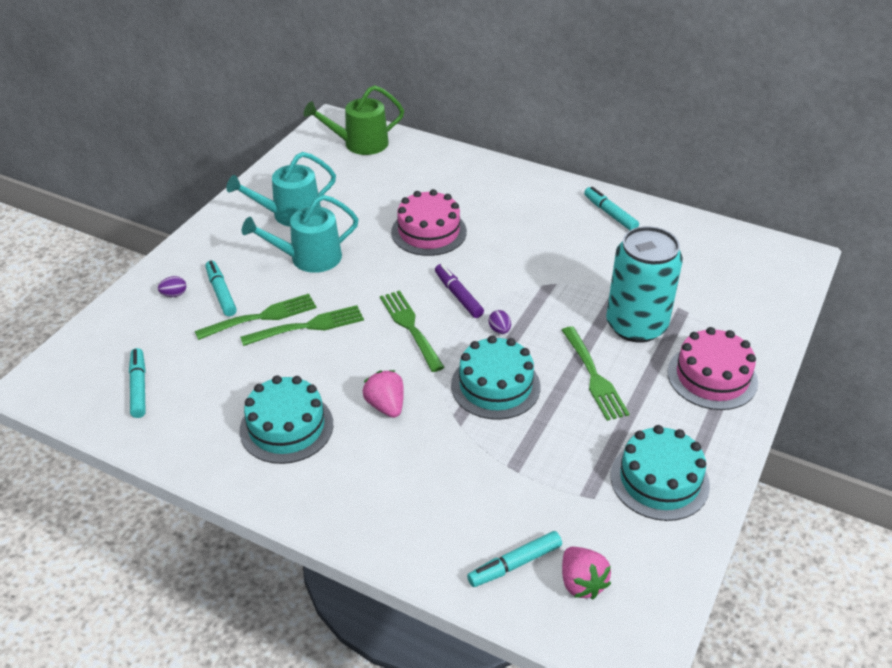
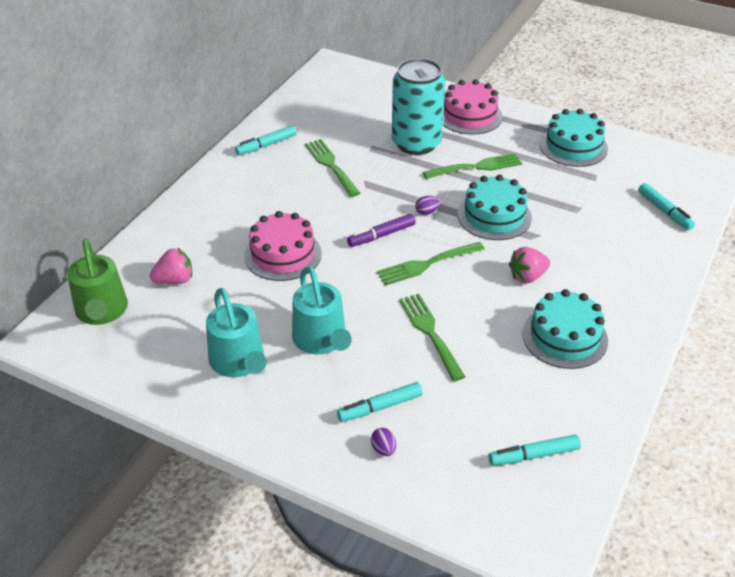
camera: 90 degrees left, 0 degrees up
(261, 317) = (418, 369): green fork -> green fork (331, 165)
(581, 583) = (669, 184): pink strawberry -> pink strawberry (175, 280)

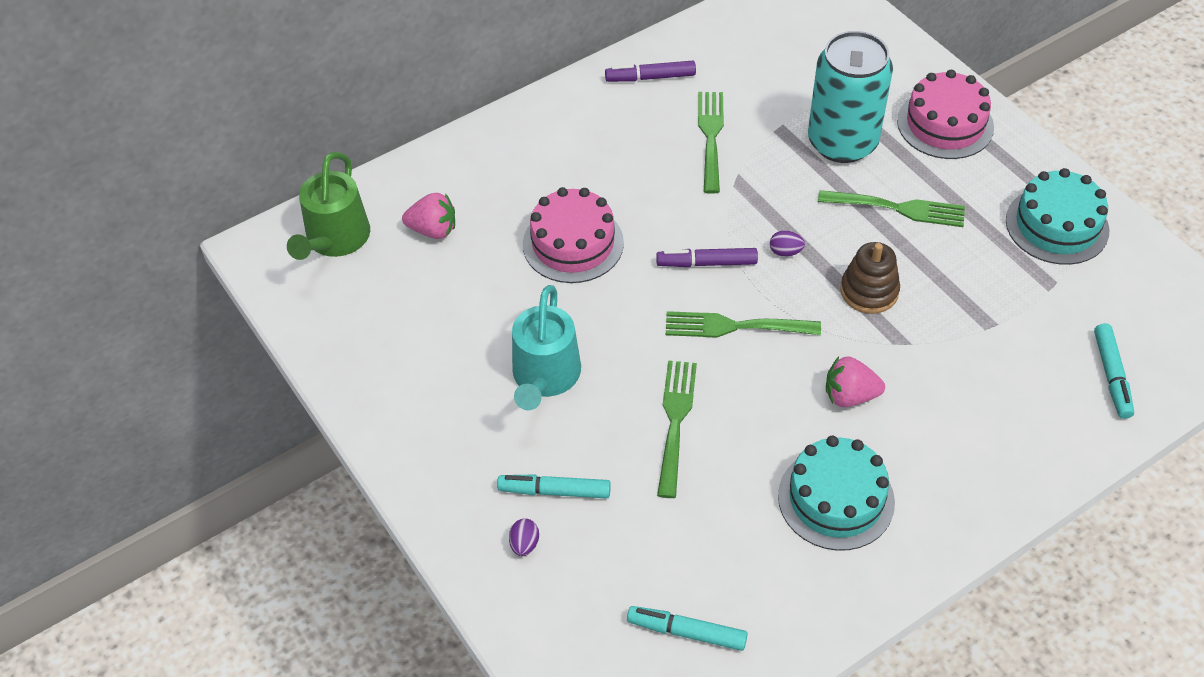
camera: 30 degrees right, 10 degrees up
(239, 362) = (439, 365): turquoise watering can -> none
(266, 145) = (650, 77): turquoise marker -> purple marker
(494, 216) = (869, 291): turquoise cake -> brown stacking toy

